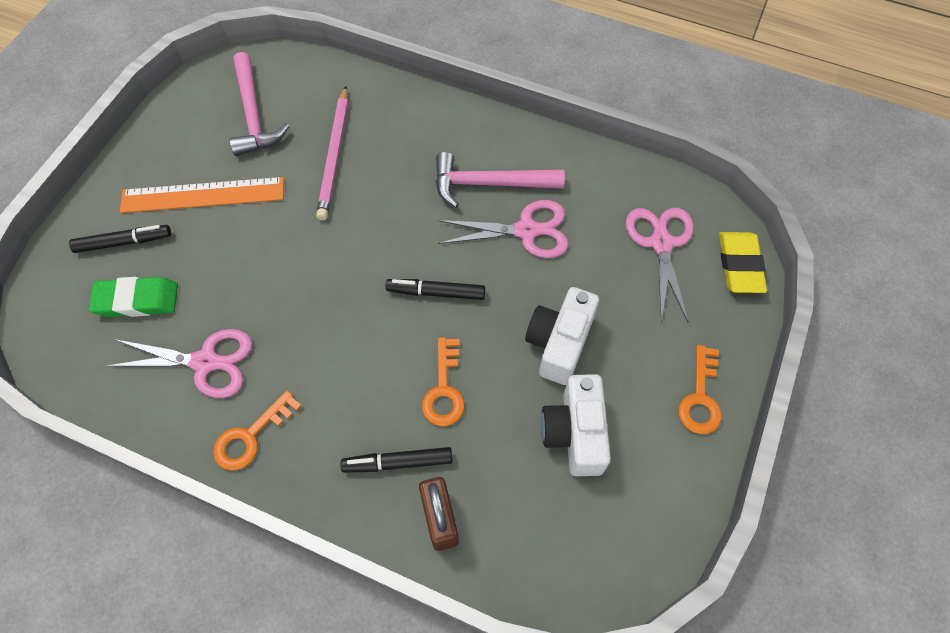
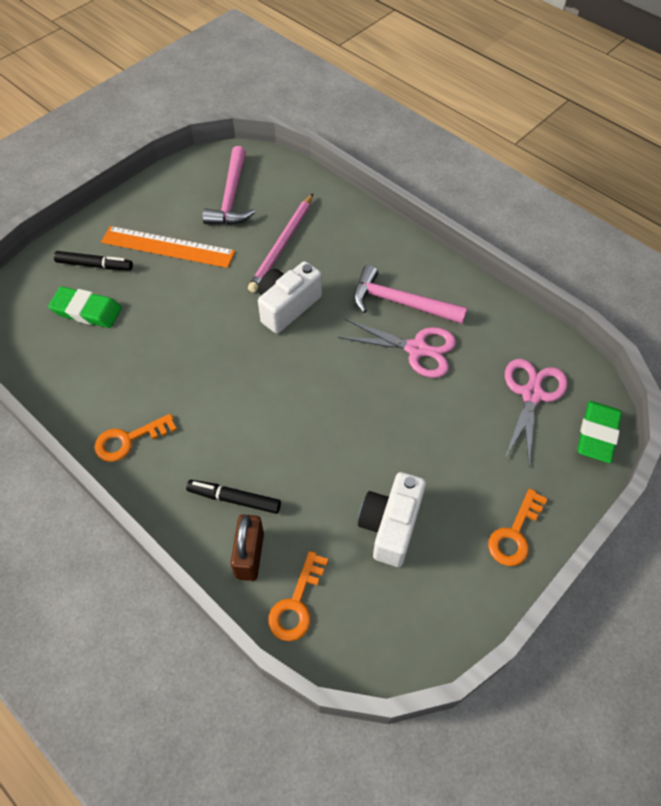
camera: 20 degrees right, 5 degrees down
(206, 362) = (118, 373): pink scissors -> none
(436, 292) = (320, 376): black marker -> none
(444, 389) = (295, 454): orange key -> orange key (296, 603)
(559, 343) = (407, 448): white camera -> white camera (287, 306)
(739, 265) = (597, 434): yellow eraser -> green eraser

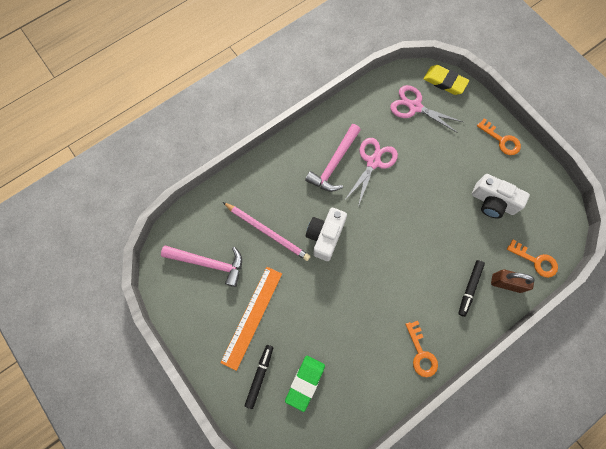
camera: 80 degrees left, 15 degrees up
(287, 306) = (325, 236): white camera -> white camera turned 60 degrees clockwise
(597, 434) = (444, 82): green eraser -> yellow eraser

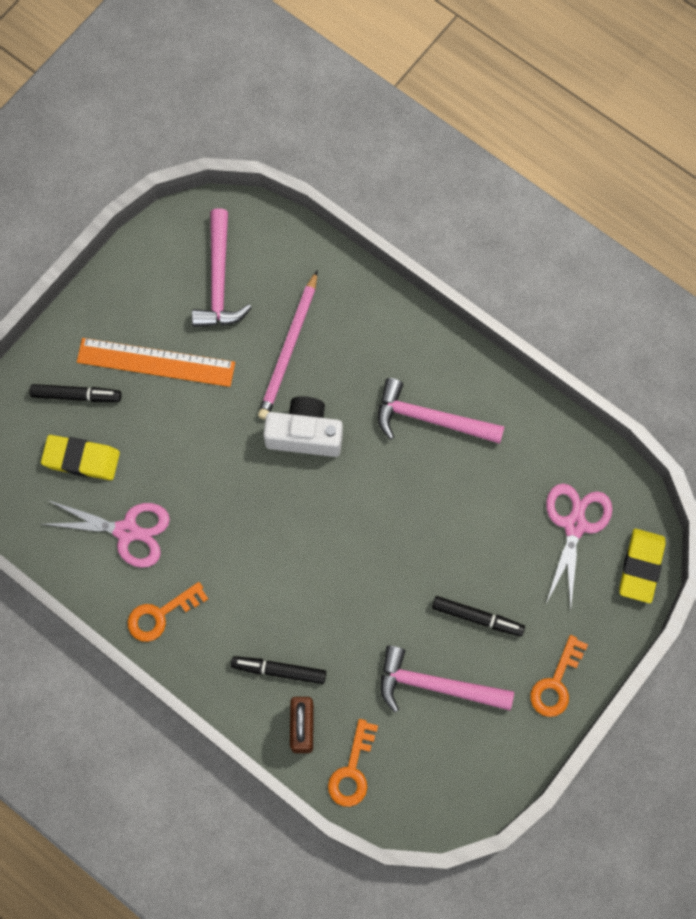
camera: 75 degrees right, 0 degrees up
(305, 382) = (81, 459): green eraser -> yellow eraser
(373, 162) = (451, 479): pink scissors -> pink scissors (127, 531)
(457, 170) = (477, 617): none -> black marker
(492, 202) = (435, 685): white camera -> pink hammer

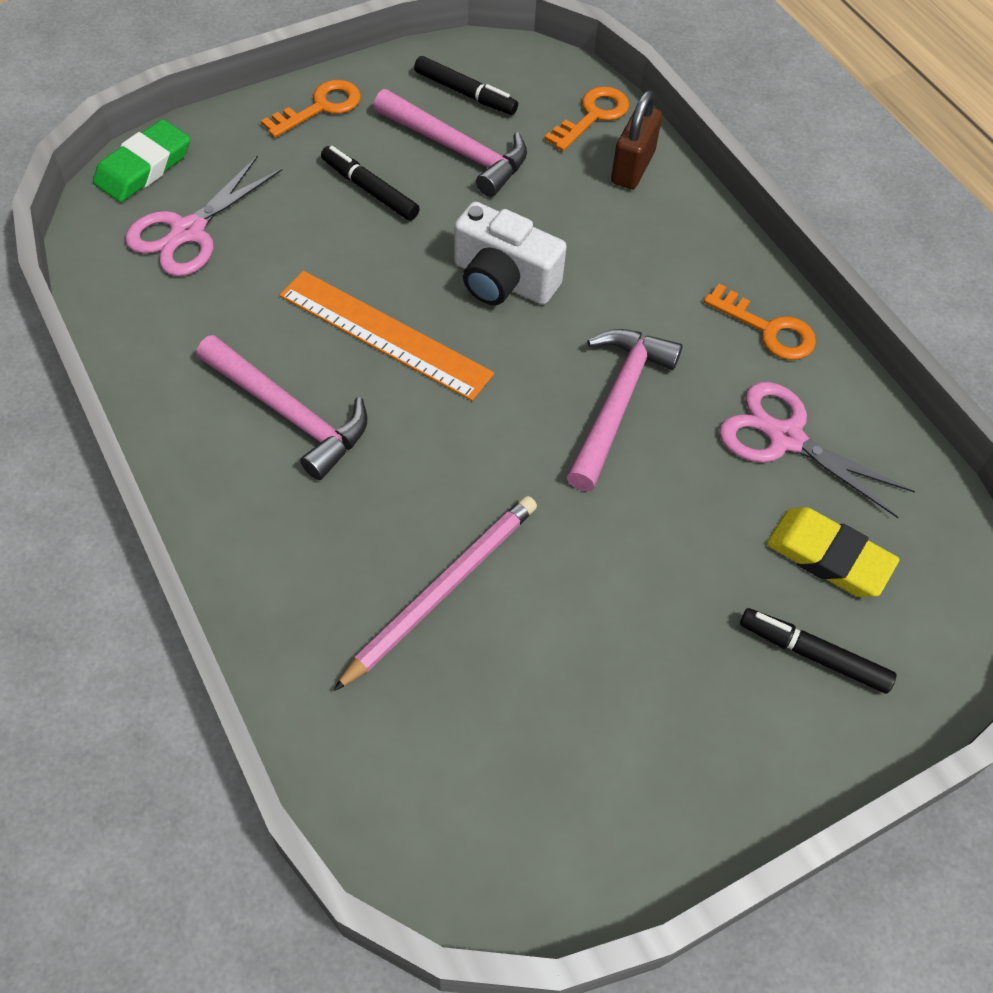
camera: 160 degrees left, 15 degrees down
(156, 362) = (665, 655): orange ruler -> orange ruler (385, 334)
(161, 614) = (767, 329): orange key -> orange key turned 45 degrees clockwise
(218, 281) = (507, 750): pink hammer -> pink hammer (618, 402)
(279, 670) = (637, 224): black marker -> black marker (465, 93)
(304, 434) = (478, 462): white camera -> white camera (503, 280)
(641, 567) = (144, 167): yellow eraser -> green eraser

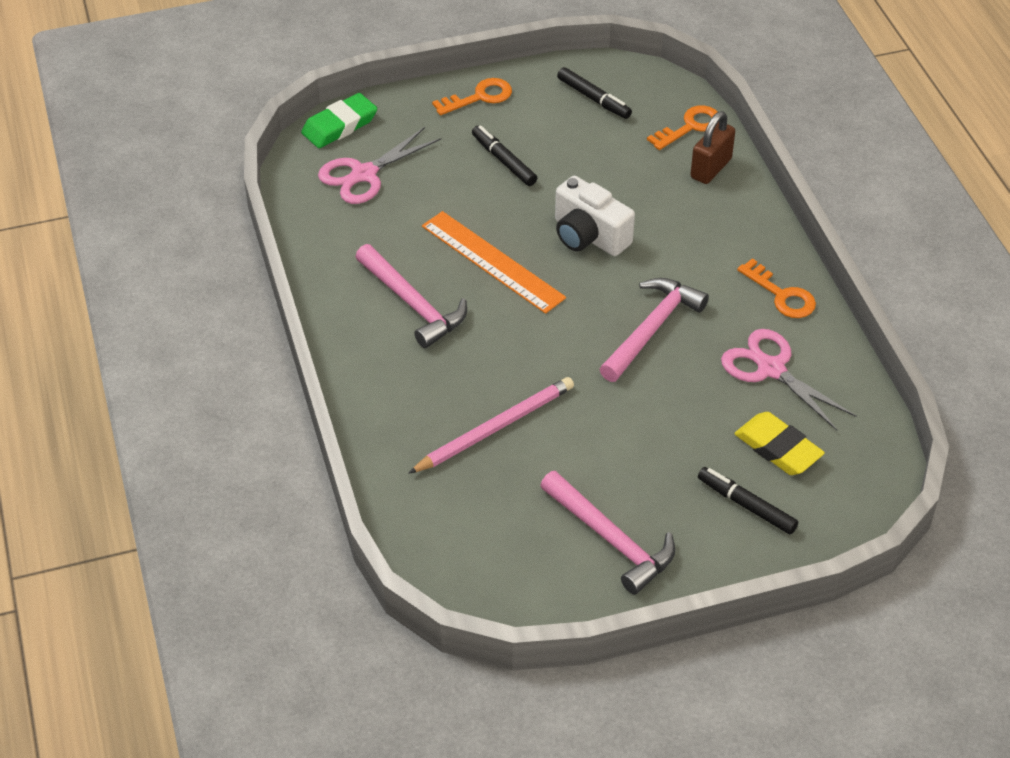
camera: 15 degrees right, 10 degrees down
(457, 150) = (577, 140): pink hammer -> pink hammer (611, 540)

